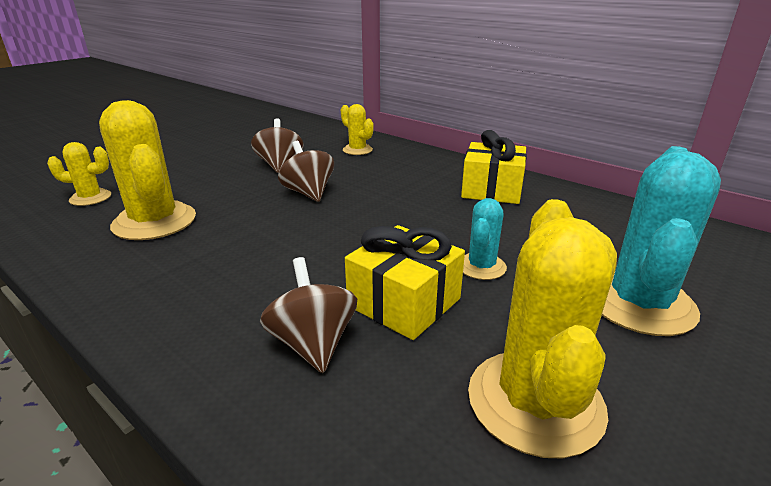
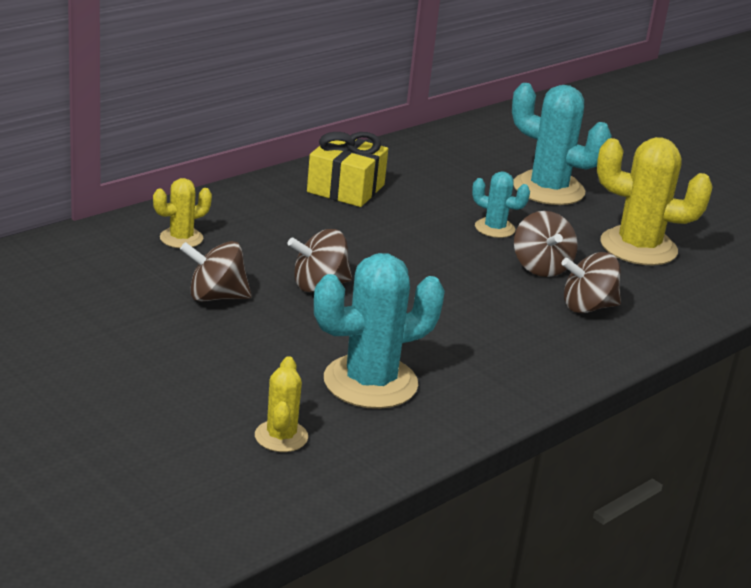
camera: 85 degrees left, 0 degrees up
(154, 222) = (370, 382): yellow cactus -> turquoise cactus
(404, 302) = (541, 267): yellow gift -> brown spinning top

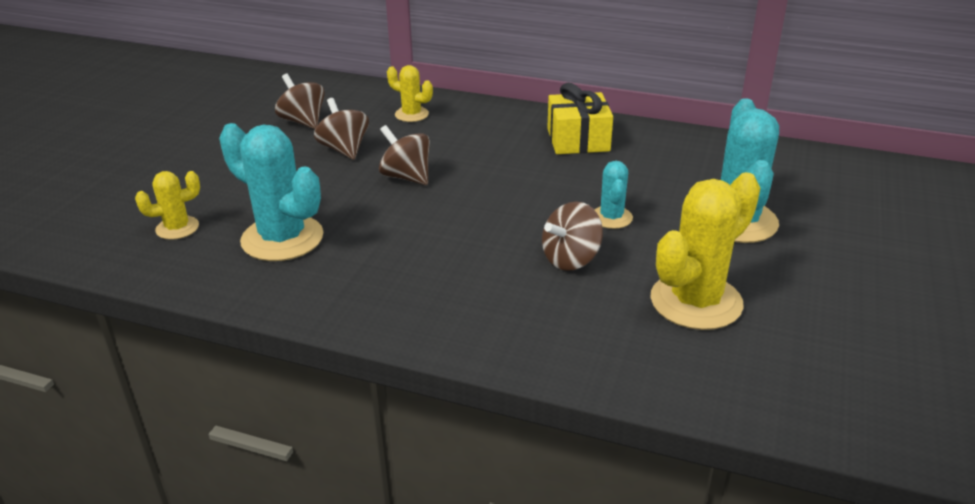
camera: 65 degrees right, 5 degrees up
(587, 307) = (527, 304): brown spinning top -> brown spinning top (303, 122)
(638, 247) = (696, 301): yellow cactus -> yellow cactus turned 60 degrees clockwise

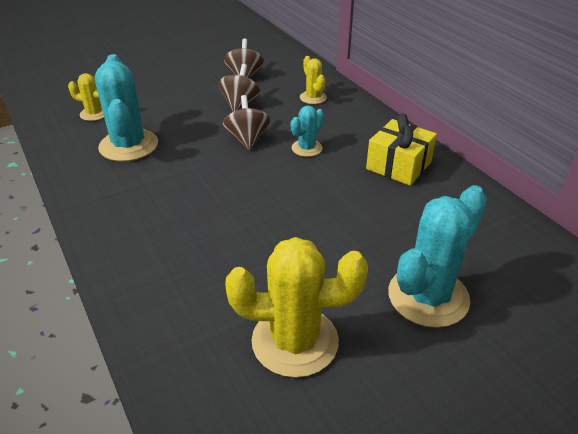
camera: 40 degrees right, 5 degrees up
(571, 259) = (259, 252): brown spinning top -> none
(611, 217) = (334, 237): turquoise cactus -> turquoise cactus (307, 148)

